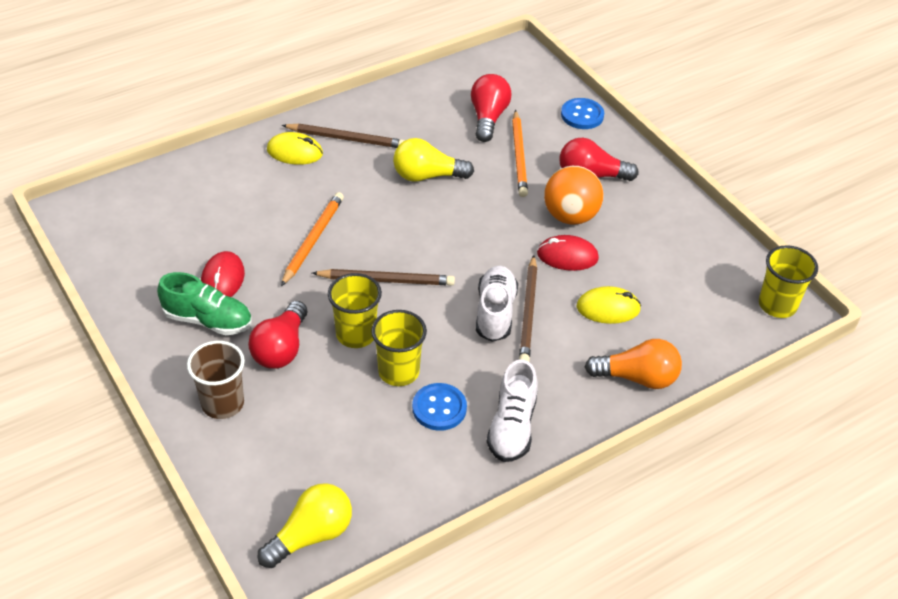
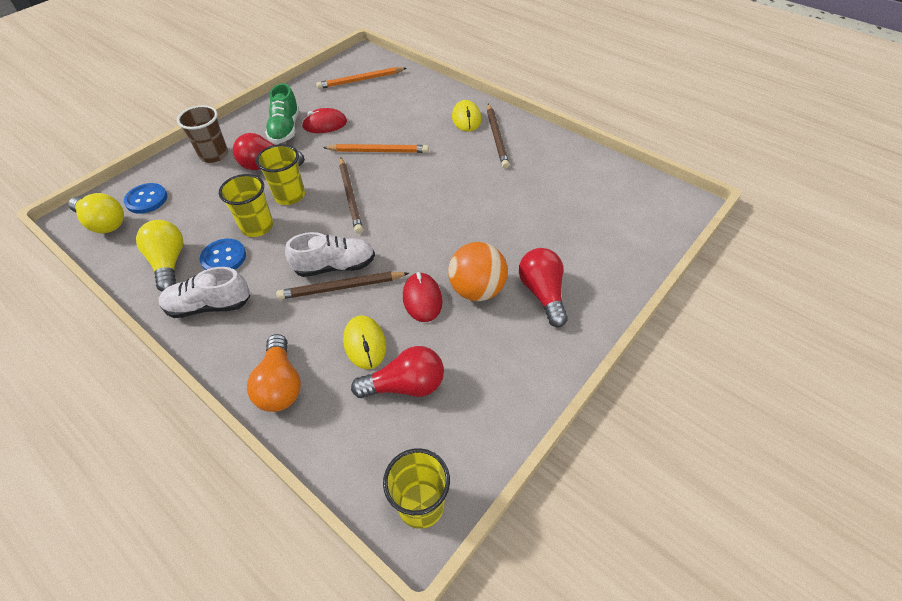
camera: 75 degrees right, 5 degrees up
(427, 176) = (479, 189): yellow light bulb -> yellow light bulb (169, 263)
(488, 118) = (577, 206): red light bulb -> red light bulb (405, 385)
(519, 156) = (539, 237): orange pencil -> orange pencil (361, 80)
(582, 115) = (629, 268): blue button -> blue button (146, 199)

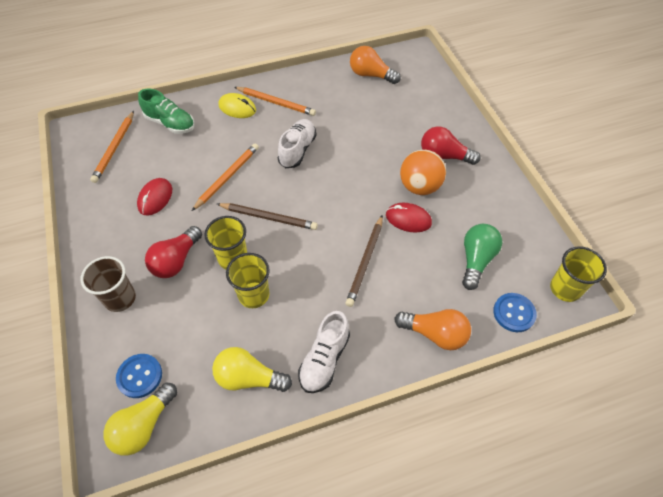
camera: 60 degrees left, 5 degrees up
(103, 223) = (144, 425): yellow light bulb -> yellow light bulb turned 150 degrees clockwise
(223, 258) = (274, 332): blue button -> blue button (514, 313)
(285, 129) = (134, 229): green shoe -> green shoe (170, 123)
(335, 266) = (340, 257): white shoe -> white shoe (297, 150)
(365, 343) = (428, 268): yellow mouse -> none
(405, 385) = (476, 260): red light bulb -> green light bulb
(496, 137) = (275, 103): brown pencil -> orange pencil
(607, 183) = (371, 75): none -> orange light bulb

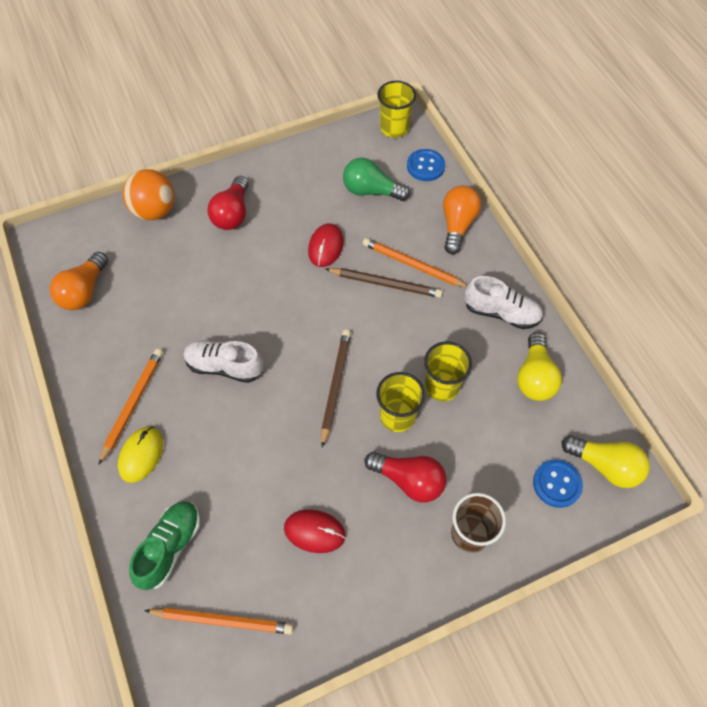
camera: 95 degrees left, 5 degrees up
(227, 177) = (274, 445): orange pencil -> orange pencil (413, 265)
(419, 186) = (279, 236): orange ball -> orange ball (154, 210)

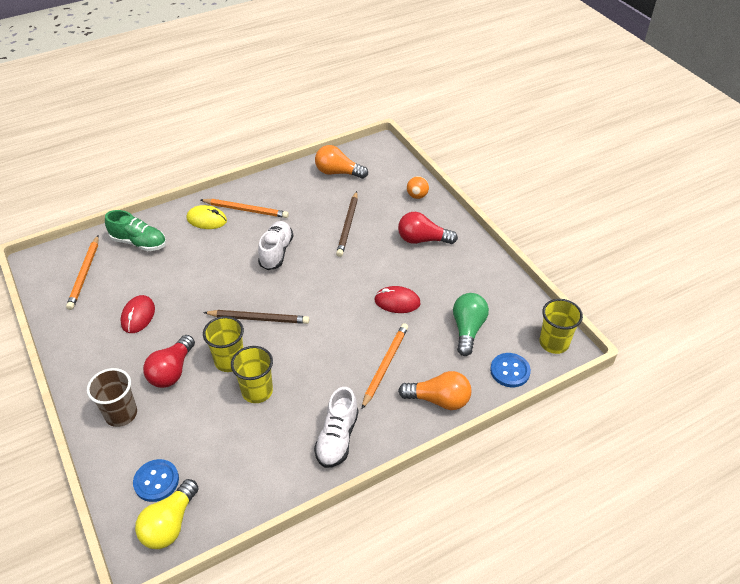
camera: 85 degrees right, 15 degrees down
(154, 210) = (417, 196): orange ball -> orange ball, size x0.56
(385, 284) = (362, 346): brown pencil -> brown pencil (348, 225)
(534, 377) = (266, 465): yellow light bulb -> none

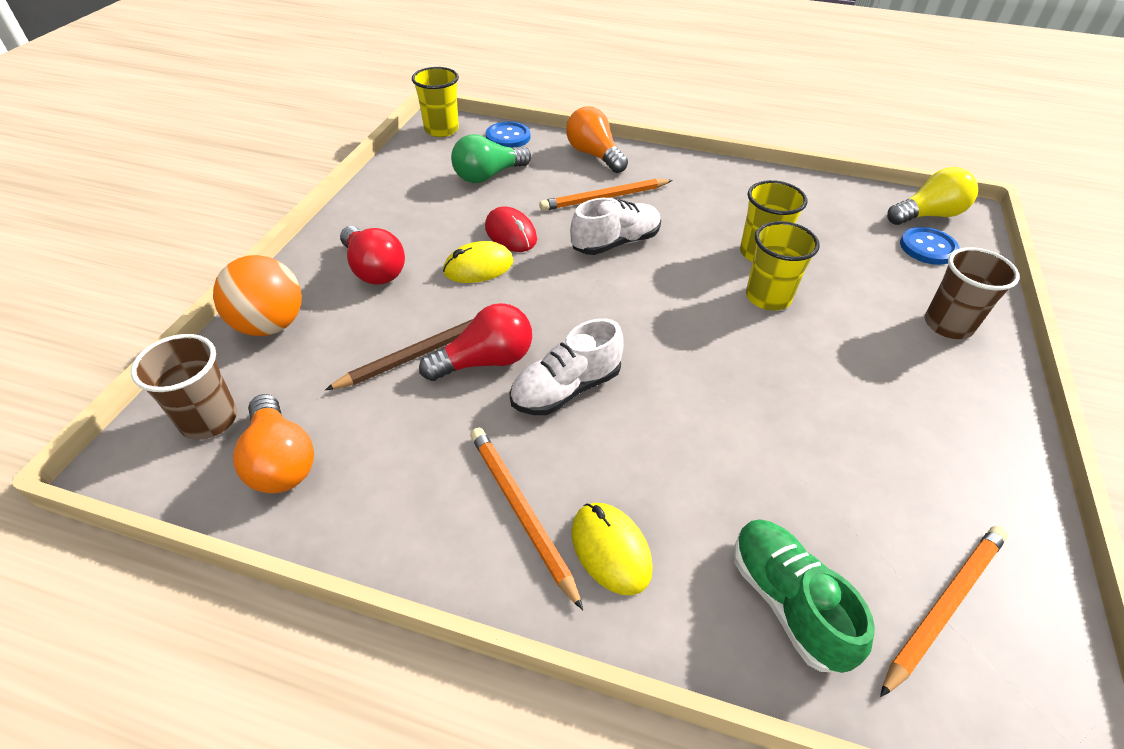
camera: 135 degrees left, 0 degrees up
(138, 316) = (866, 438): red mouse -> none
(172, 371) = (853, 331): red light bulb -> red light bulb (485, 361)
(258, 319) = (688, 318): brown pencil -> none
(337, 438) = (715, 182): white shoe -> white shoe (615, 243)
(378, 165) = (209, 419): none -> brown cup
(383, 273) = (478, 267): none -> yellow mouse
(417, 196) = (270, 325): orange ball -> orange ball, size x1.78

